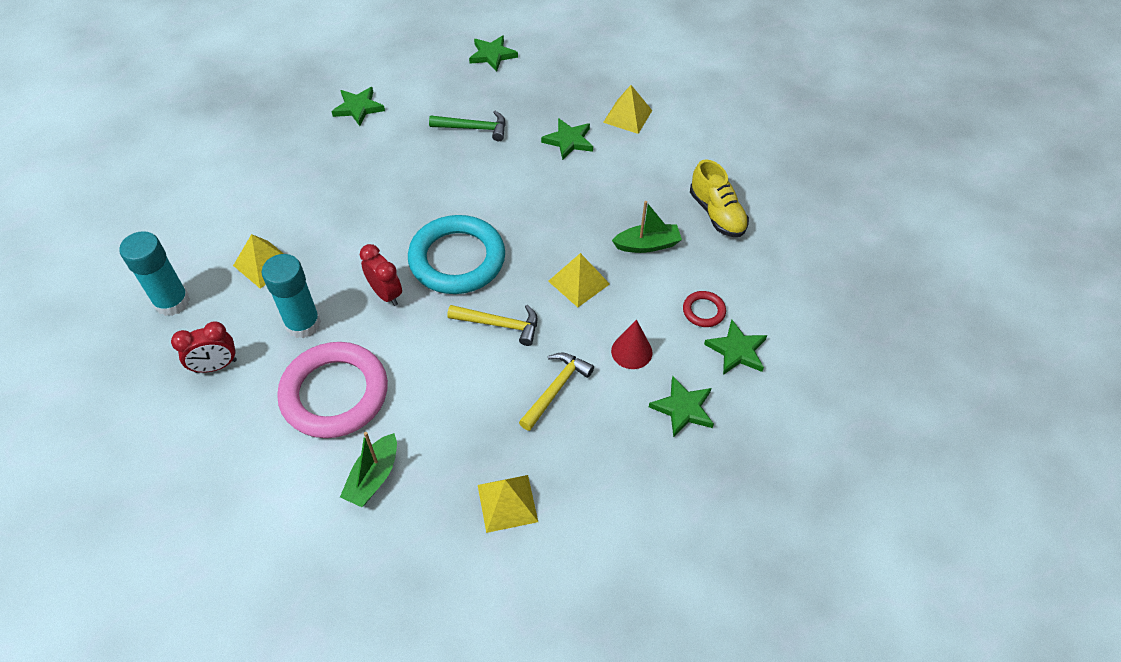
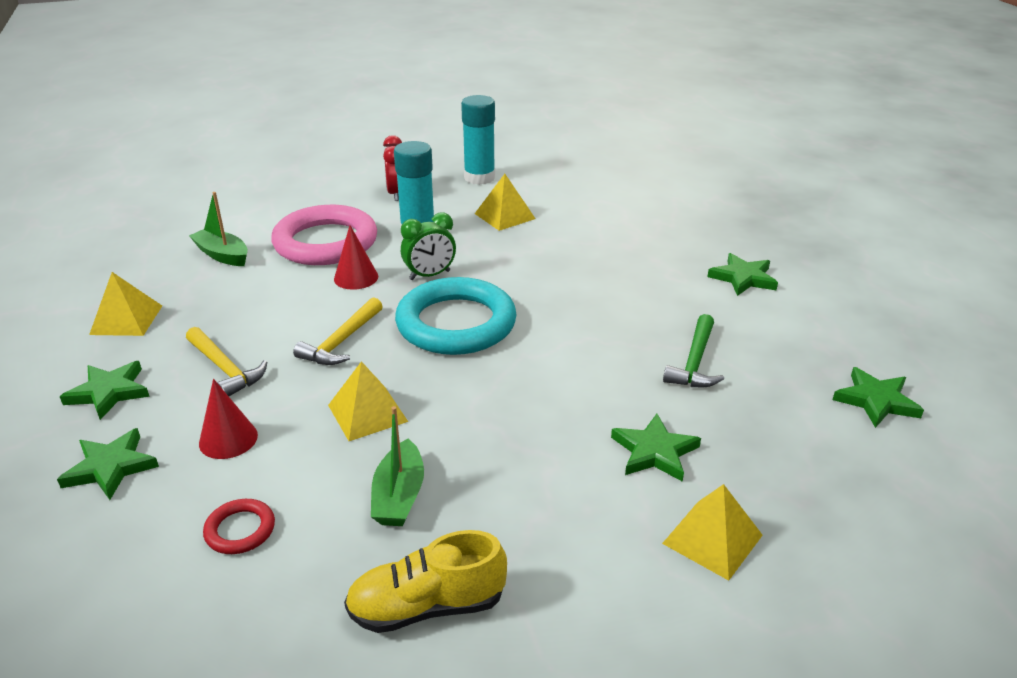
camera: 105 degrees right, 20 degrees down
(386, 294) = (430, 275): red clock -> green clock
(399, 346) = (356, 277): none -> red cone
(737, 350) = (147, 549): green star -> green star (109, 392)

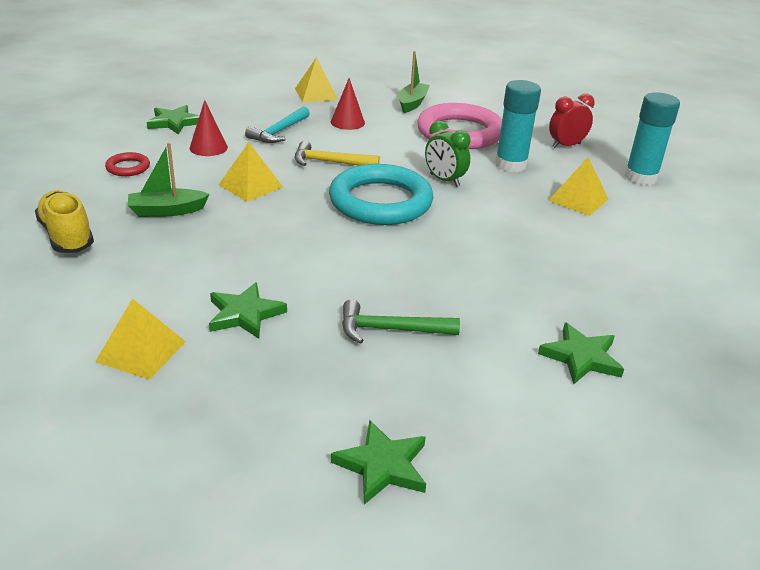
camera: 70 degrees right, 0 degrees up
(109, 392) = (241, 106): green star -> none
(225, 368) = (279, 132): yellow hammer -> turquoise hammer
(356, 277) = (418, 152): red cone -> red cone (347, 122)

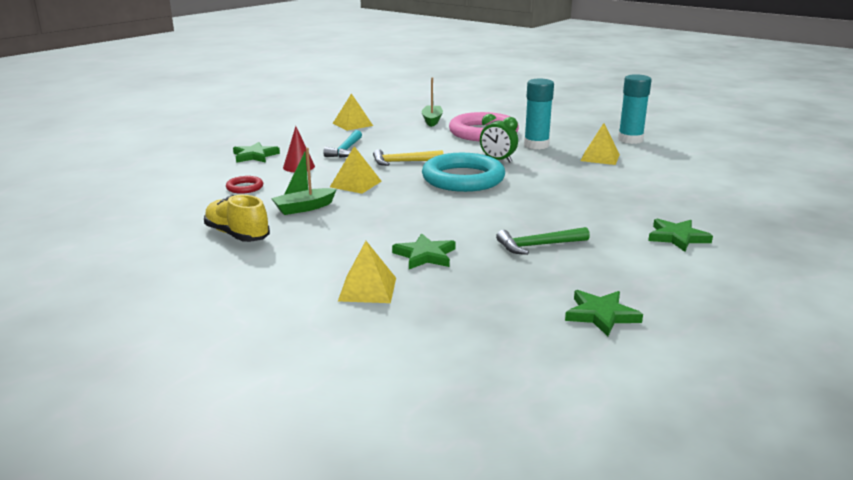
camera: 15 degrees left, 10 degrees down
(347, 122) = (393, 137): red cone -> none
(566, 146) = (564, 129): red clock -> none

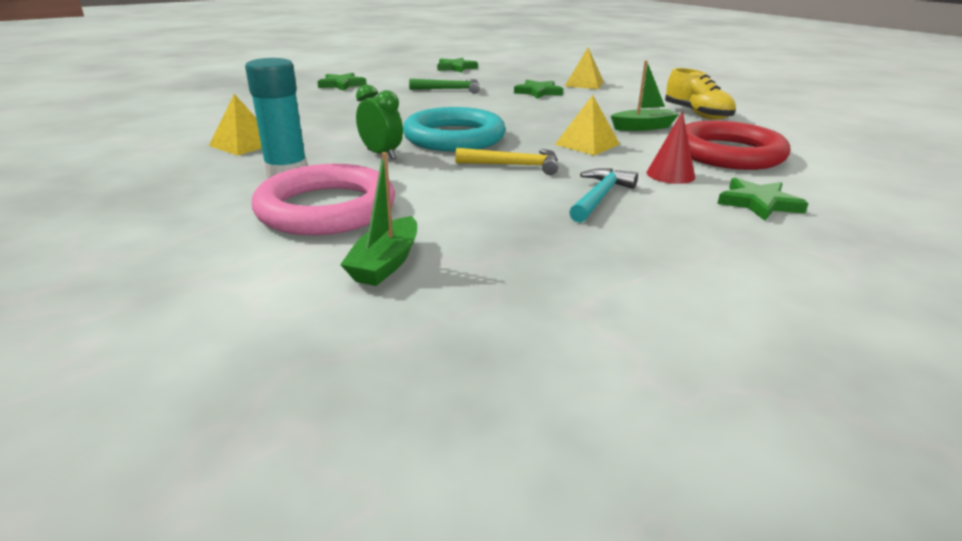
camera: 165 degrees left, 5 degrees up
(245, 187) = (728, 153): red ring -> red ring, size x2.33
(352, 124) = (584, 275): yellow pyramid -> none
(630, 140) = (131, 164): turquoise glue stick -> none

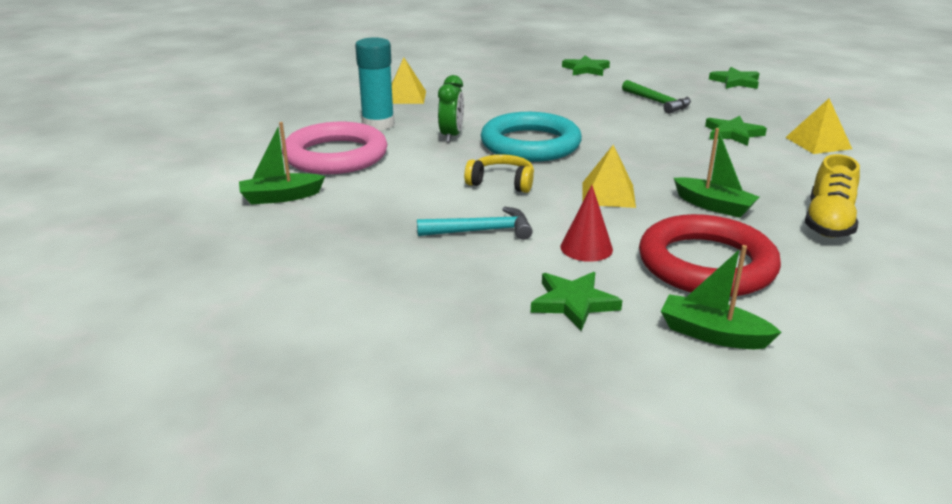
camera: 55 degrees right, 0 degrees up
(514, 165) = (501, 182): yellow hammer -> yellow headphones
(828, 180) = (712, 334): none -> green boat

